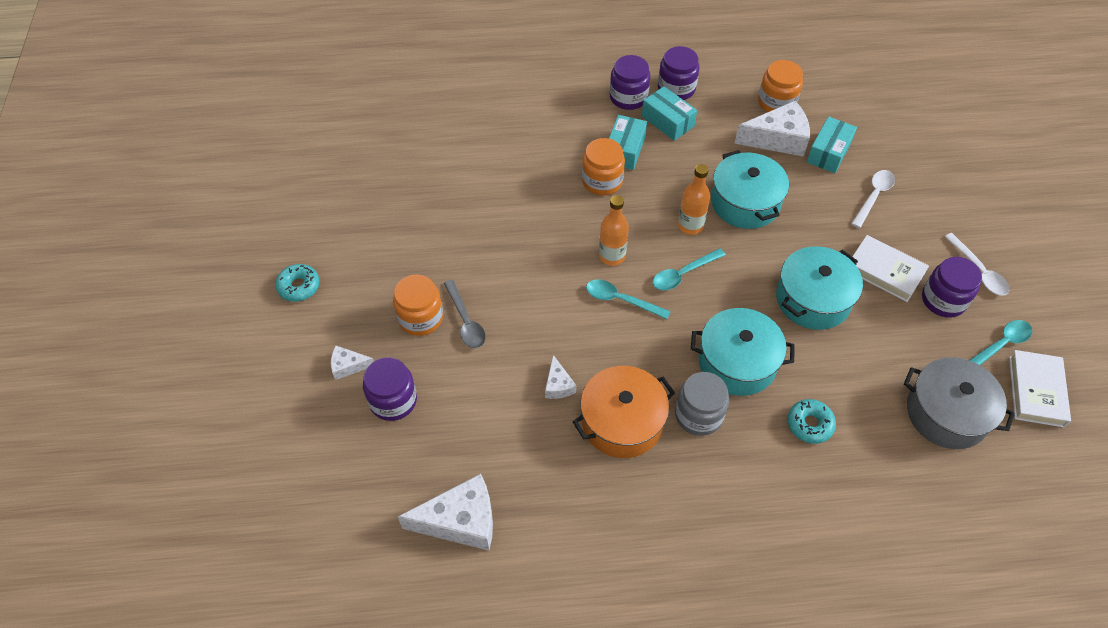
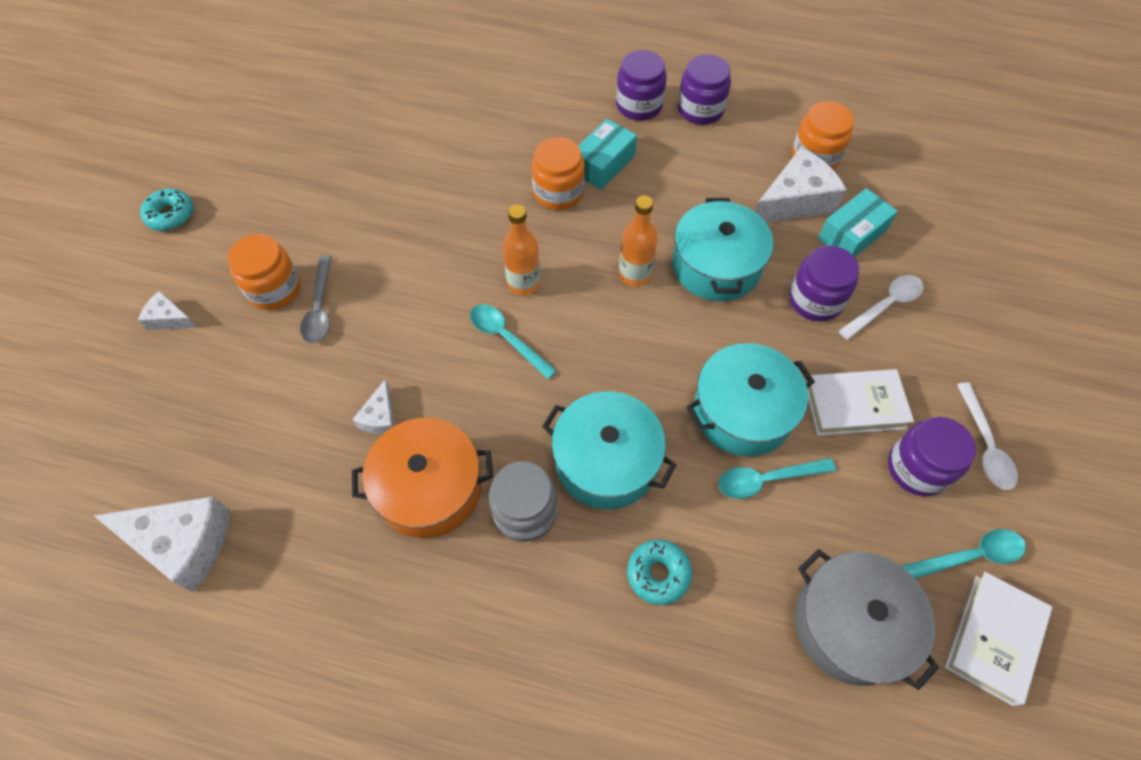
camera: 20 degrees right, 5 degrees up
(393, 400) = (192, 374): purple jar -> purple jar (815, 300)
(667, 121) = (671, 144): turquoise box -> none
(683, 274) = (596, 330): turquoise spoon -> turquoise spoon (766, 479)
(777, 139) = (795, 200): white cheese -> white cheese turned 45 degrees counterclockwise
(884, 271) = (854, 405): white book -> white book turned 60 degrees counterclockwise

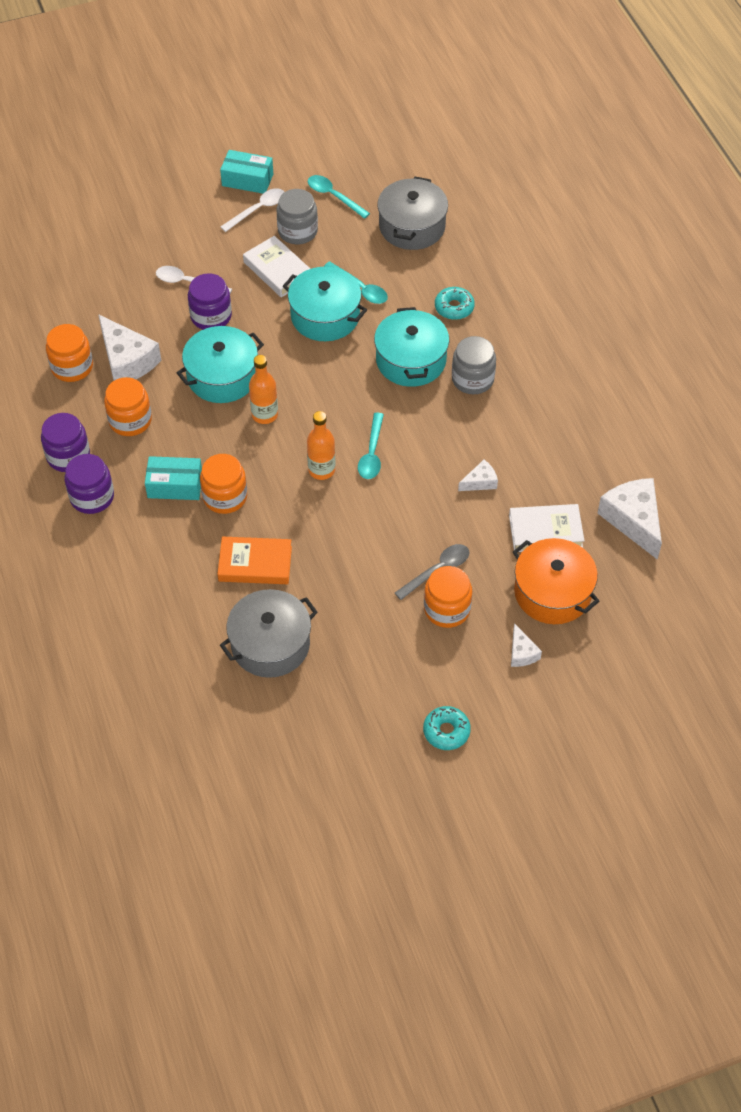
camera: 125 degrees left, 5 degrees down
(376, 146) = (270, 644): none -> grey pot
(429, 488) = (499, 429): orange pot -> orange pot (552, 592)
(464, 177) = (255, 564): none -> orange book
(710, 168) = (130, 420): none -> orange jar
(795, 200) = (127, 360): white cheese -> white cheese turned 150 degrees counterclockwise
(852, 234) = (137, 319): turquoise box -> turquoise box (247, 180)
(917, 468) = (297, 231): purple jar -> grey jar
(993, 638) = (371, 176): white book -> white book (545, 531)

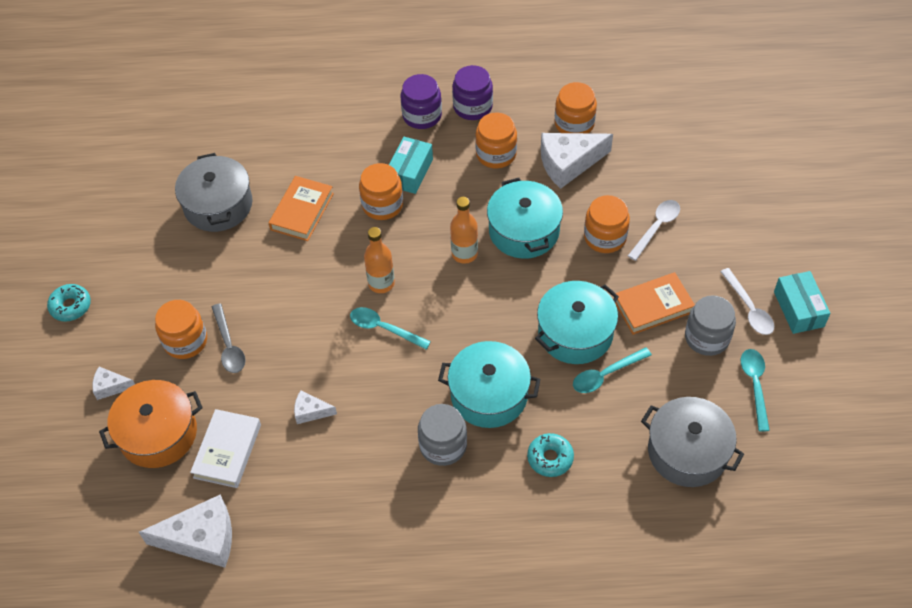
camera: 110 degrees right, 0 degrees up
(211, 316) = (605, 237): purple jar -> orange jar
(247, 180) = (798, 309): turquoise box -> turquoise box turned 45 degrees counterclockwise
(277, 270) = (653, 306): white book -> orange book
(334, 196) = (755, 385): turquoise spoon -> turquoise spoon turned 60 degrees counterclockwise
(480, 482) = (311, 411): white cheese -> white cheese turned 105 degrees clockwise

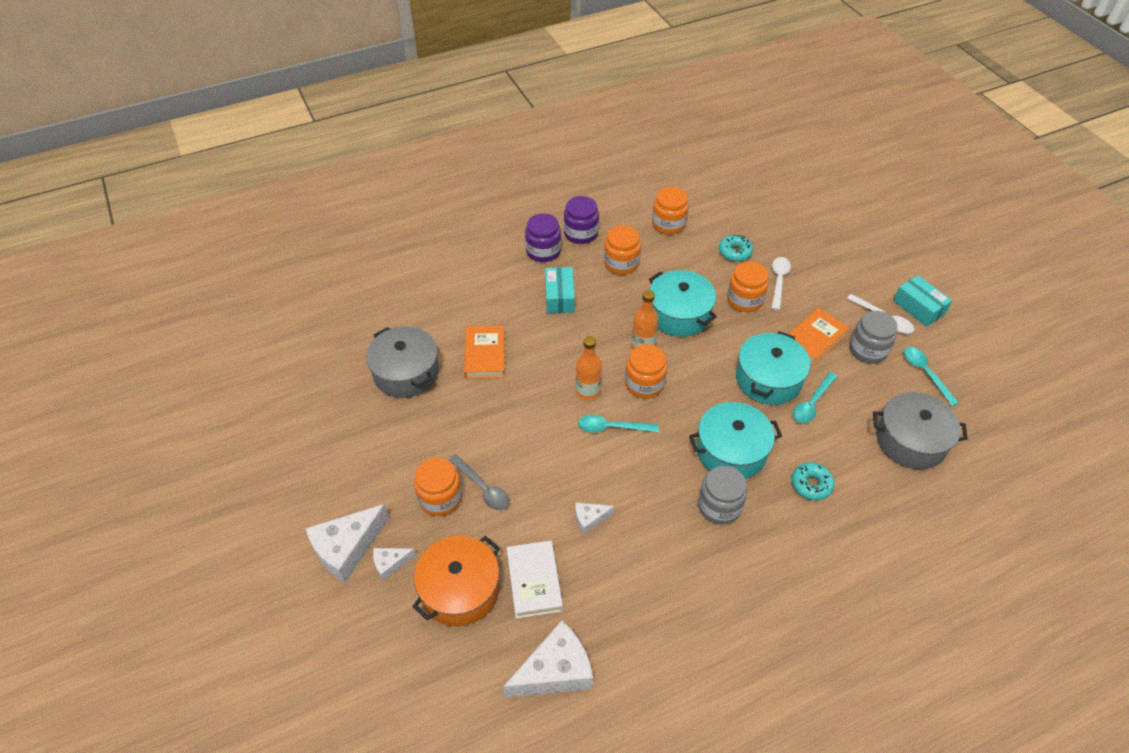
camera: 25 degrees left, 5 degrees down
(71, 306) = (311, 504): turquoise donut -> turquoise donut (735, 252)
(382, 205) = (551, 329): orange jar -> orange jar (644, 384)
(568, 163) = (682, 254): white cheese -> white cheese (347, 548)

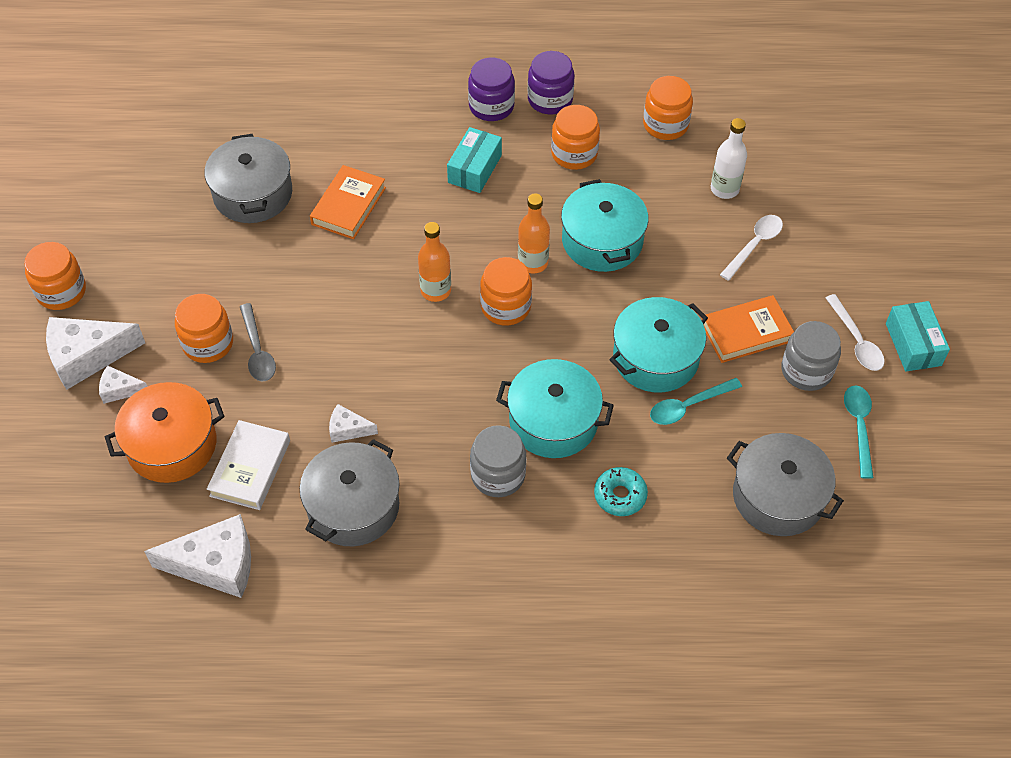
camera: 25 degrees right, 5 degrees up
(612, 427) = (436, 341): turquoise spoon -> none
(631, 576) = (353, 506): none -> grey pot
(735, 252) = (724, 189): turquoise donut -> white bottle
(744, 300) = (694, 253): orange jar -> orange jar (61, 291)

